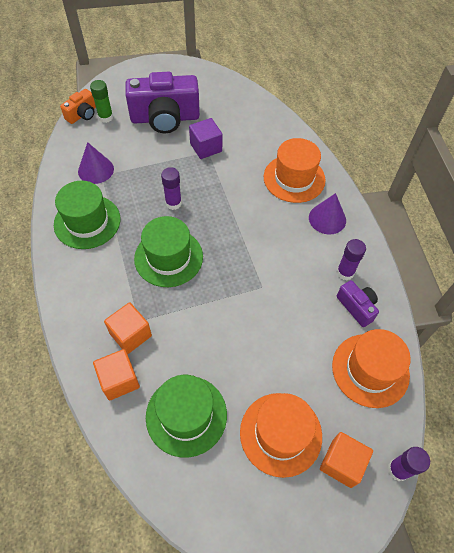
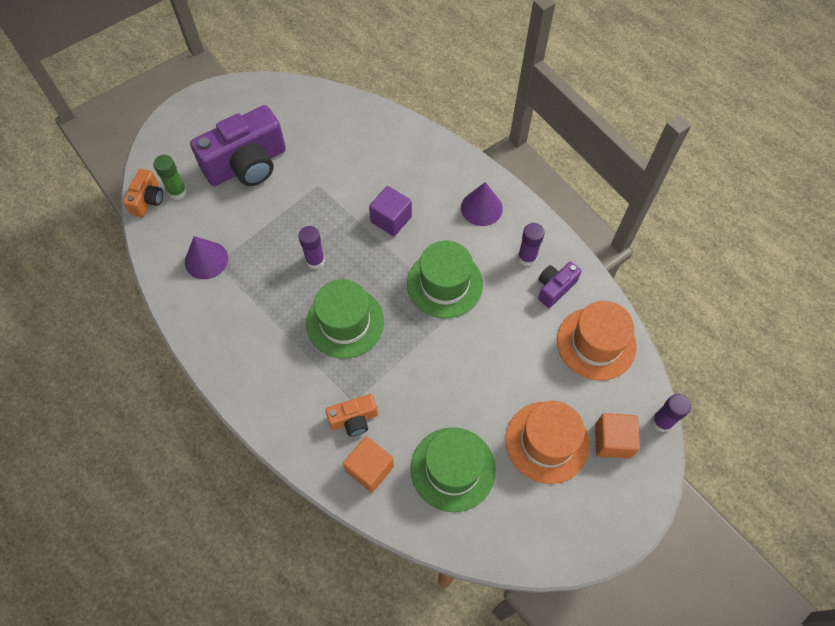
camera: 25 degrees left, 5 degrees up
(87, 222) = (234, 323): green hat -> green hat (444, 284)
(130, 334) = (354, 419): orange cube -> orange camera
(206, 147) = (313, 181): purple cube -> purple cube (391, 219)
(294, 178) = (425, 177): orange hat -> none
(356, 307) = (554, 288): purple camera -> purple camera turned 75 degrees counterclockwise

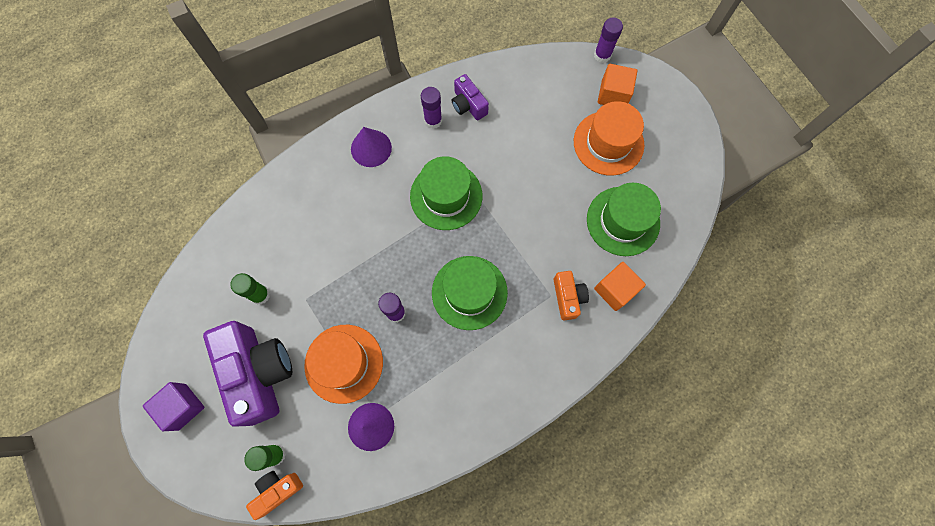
camera: 80 degrees left, 10 degrees up
(148, 200) = (277, 490): orange camera -> orange camera turned 60 degrees counterclockwise
(317, 150) = (260, 295): none -> green glue stick
(391, 219) = (364, 233): purple cube -> purple cube (182, 407)
(596, 343) = (527, 85): orange hat -> orange hat (344, 363)

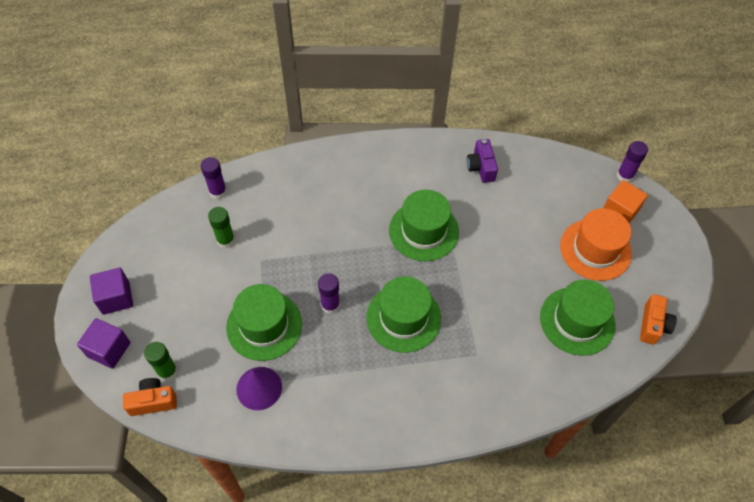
camera: 25 degrees right, 15 degrees down
(205, 462) = (109, 349): none -> purple cube
(259, 372) = (191, 300): purple camera -> none
(344, 363) = (264, 325): orange hat -> green hat
(371, 148) = (379, 167): purple cone -> none
(433, 120) = (443, 167): purple glue stick -> purple glue stick (218, 192)
(568, 297) = (492, 363): orange camera -> orange camera (653, 325)
(615, 290) = (540, 376): orange cube -> none

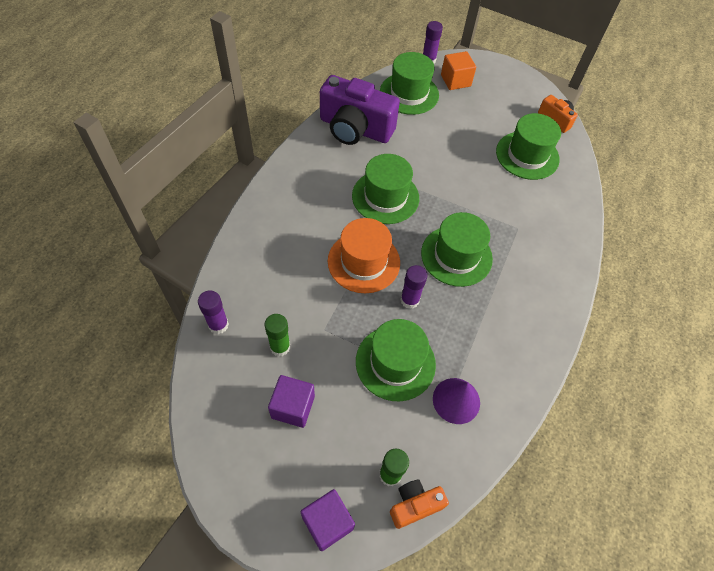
camera: 60 degrees left, 0 degrees up
(116, 298) = (270, 485): purple cube -> purple cube (293, 407)
(153, 401) = (415, 505): orange camera -> orange camera turned 45 degrees clockwise
(481, 167) = (355, 129): purple camera -> purple camera, size x2.03
(564, 184) = (409, 93): none -> green hat
(595, 249) = (477, 111): orange hat -> orange hat (363, 262)

